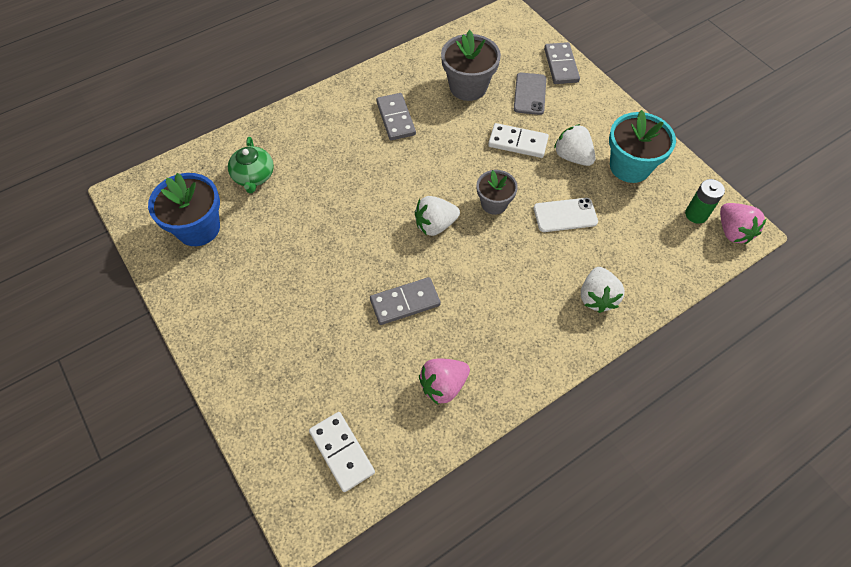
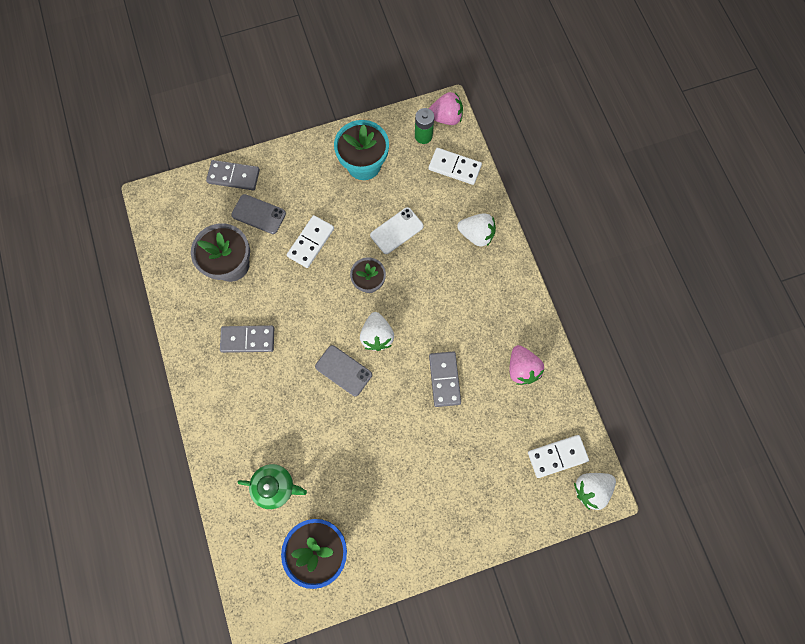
camera: 75 degrees left, 15 degrees up
(387, 204) = (343, 370): none -> grey phone
(565, 215) = (397, 231): white phone -> white phone turned 45 degrees clockwise
(572, 157) = (340, 204): white strawberry -> white strawberry (590, 488)
(673, 255) = (454, 167): none -> white domino

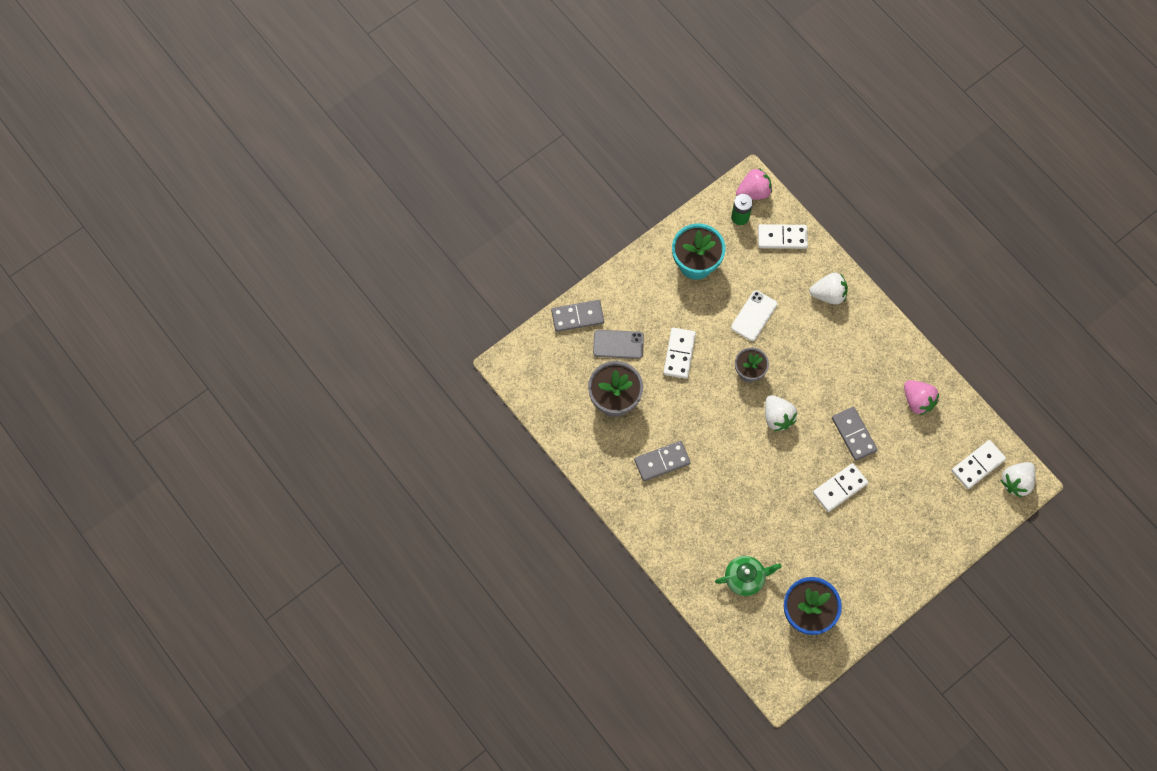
camera: 20 degrees left, 5 degrees down
(343, 370) = (761, 458): grey phone -> none
(408, 429) = (840, 488): none -> white domino

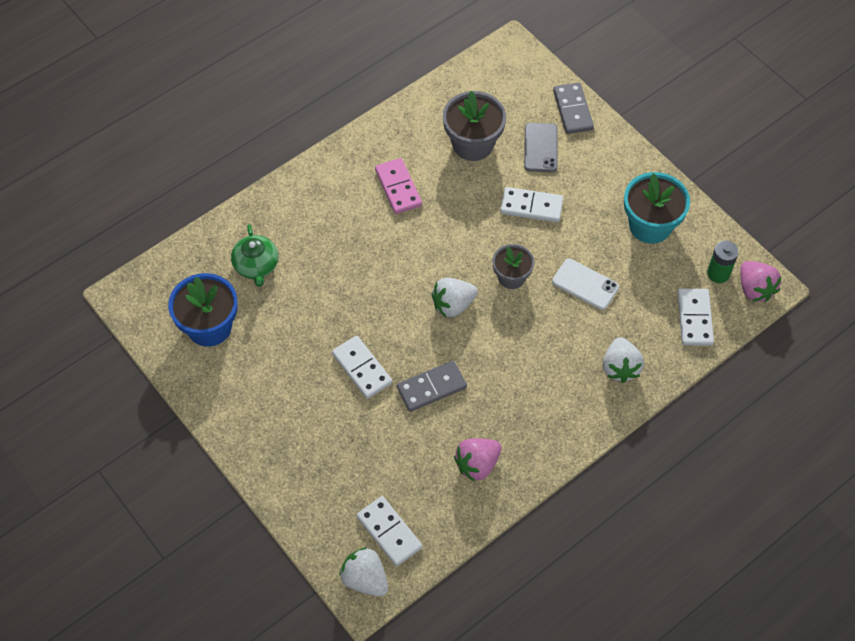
camera: 90 degrees right, 10 degrees down
(662, 462) = (398, 188): grey domino -> pink domino

